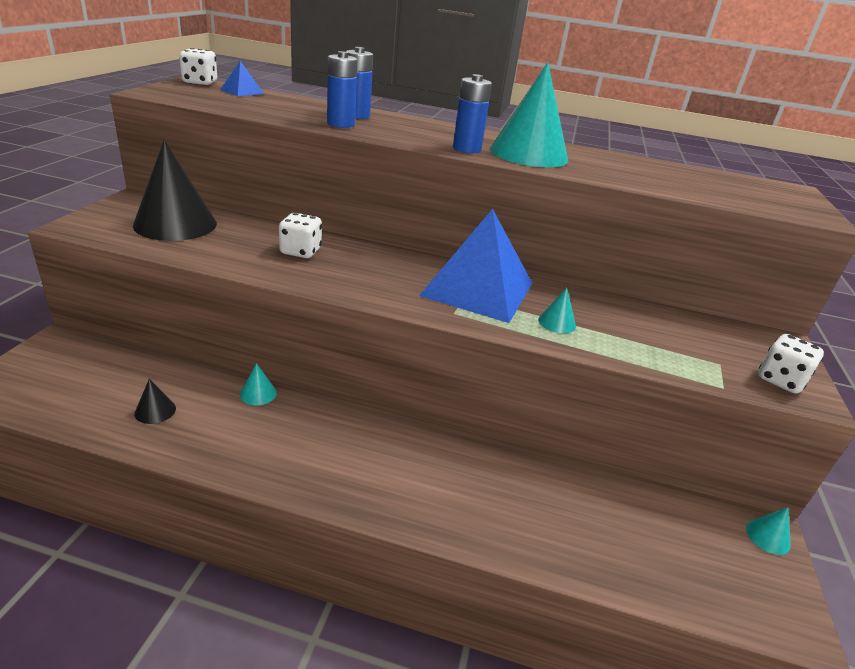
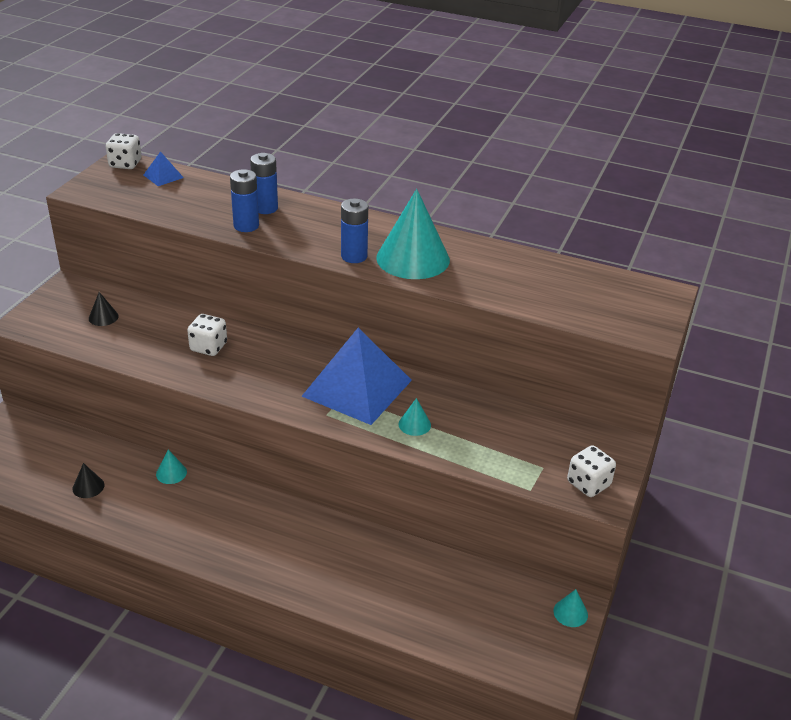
camera: 10 degrees right, 5 degrees up
(175, 224) = (103, 317): black cone -> black cone, size x0.42

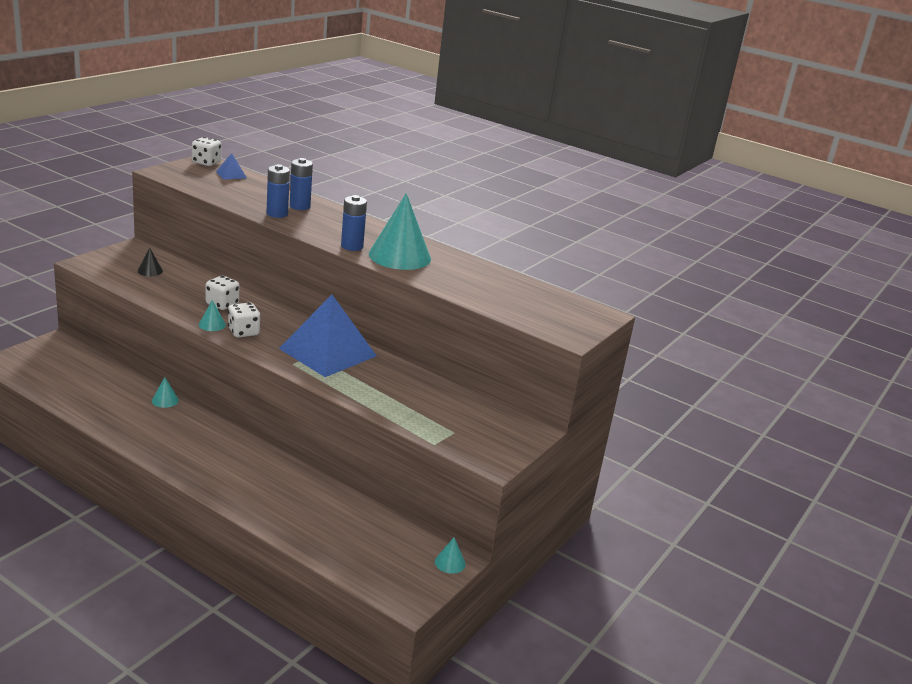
camera: 10 degrees right, 10 degrees down
(88, 487) = (94, 396): black cone -> none
(414, 424) = (361, 384): turquoise cone -> turquoise cone (212, 324)
(588, 484) = (487, 450): white dice -> white dice (243, 332)

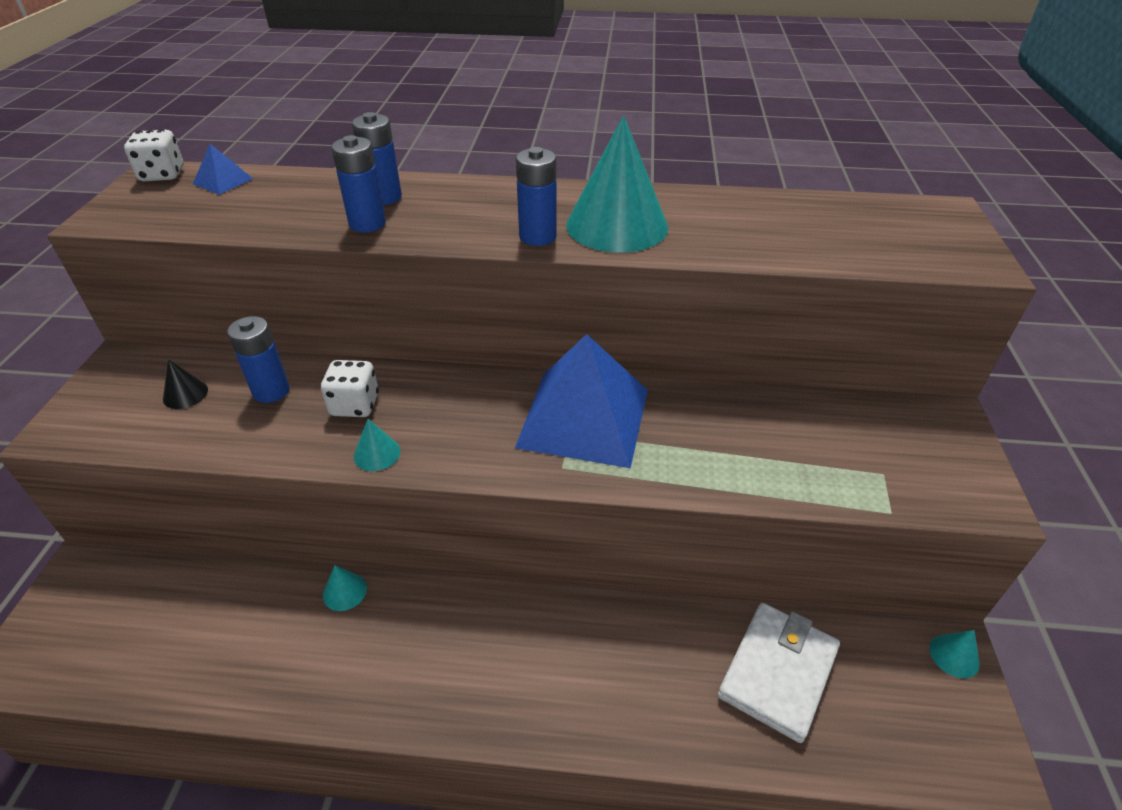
camera: 25 degrees left, 15 degrees up
(189, 284) = (271, 391): none -> blue battery
(243, 332) = (436, 443): white dice -> none
(343, 522) = (777, 672): none -> white wallet

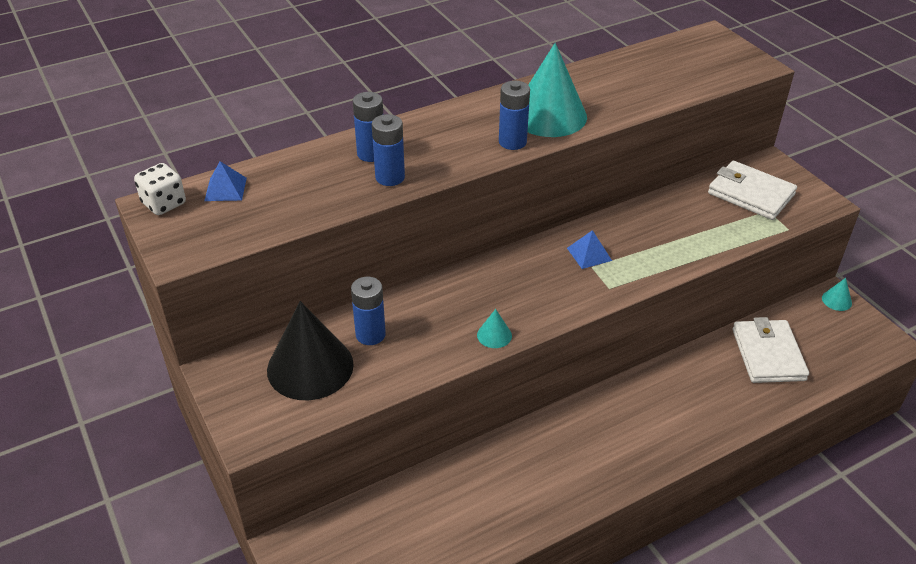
camera: 35 degrees left, 0 degrees up
(185, 394) = (310, 367): black cone -> black cone, size x2.38
(344, 591) = (494, 451): turquoise cone -> none
(355, 405) = (440, 315): white dice -> none
(583, 417) = (589, 254): blue pyramid -> blue pyramid, size x0.41
(877, 442) = (750, 194): none -> white wallet

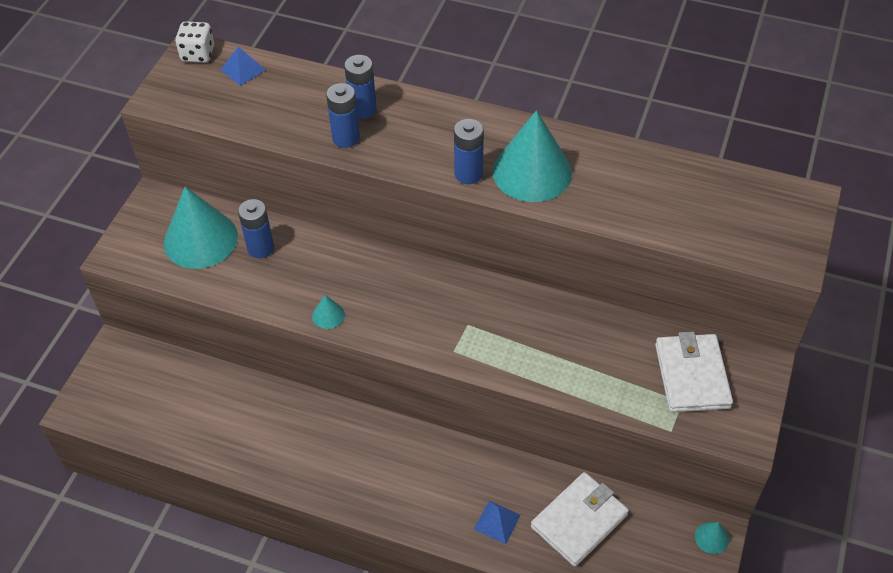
camera: 50 degrees right, 10 degrees up
(310, 367) = (200, 239): black cone -> turquoise cone
(589, 254) = (481, 313): blue pyramid -> blue pyramid (497, 522)

